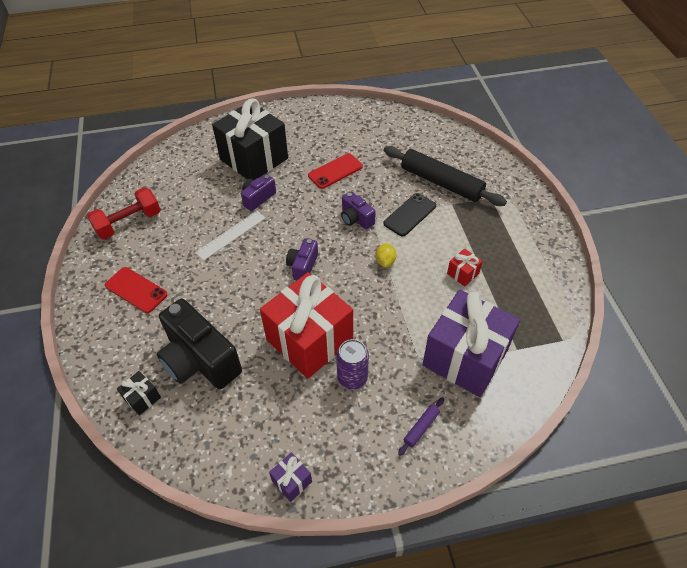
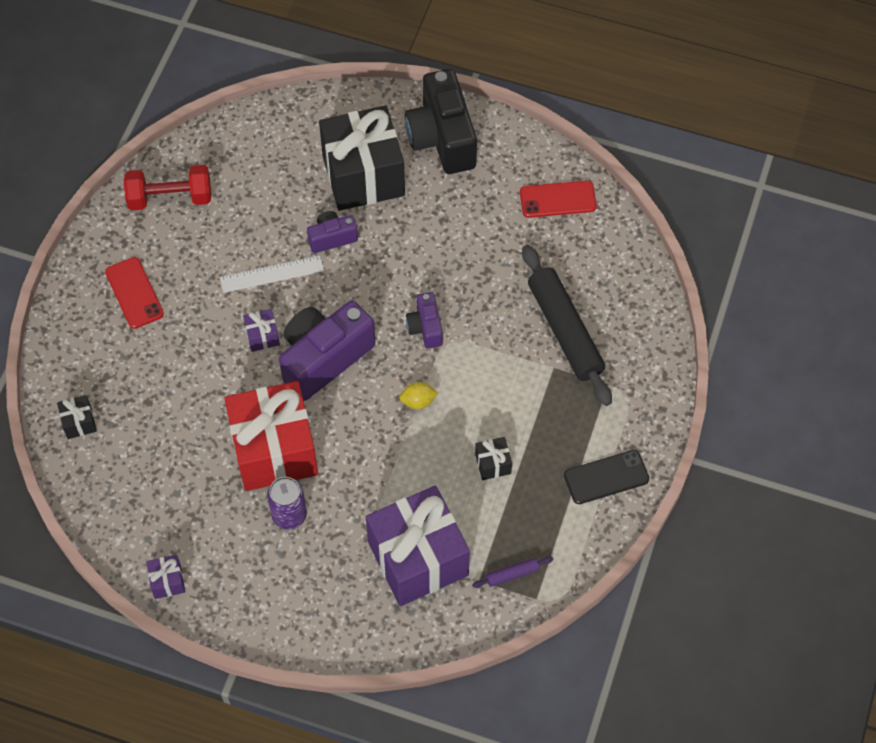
camera: 30 degrees right, 10 degrees up
(200, 360) = (154, 412): black camera -> black camera (442, 138)
(250, 273) = (262, 336): none -> purple gift
(303, 266) = (324, 358): purple camera -> purple camera, size x1.96
(335, 171) = (448, 245): red phone -> red phone (558, 199)
(385, 261) = (418, 401): yellow lemon -> yellow lemon turned 45 degrees clockwise
(410, 214) = (492, 355): black phone -> black phone (606, 477)
(421, 427) = (319, 602): purple rolling pin -> purple rolling pin (512, 574)
(463, 273) = (493, 464): red gift -> black gift

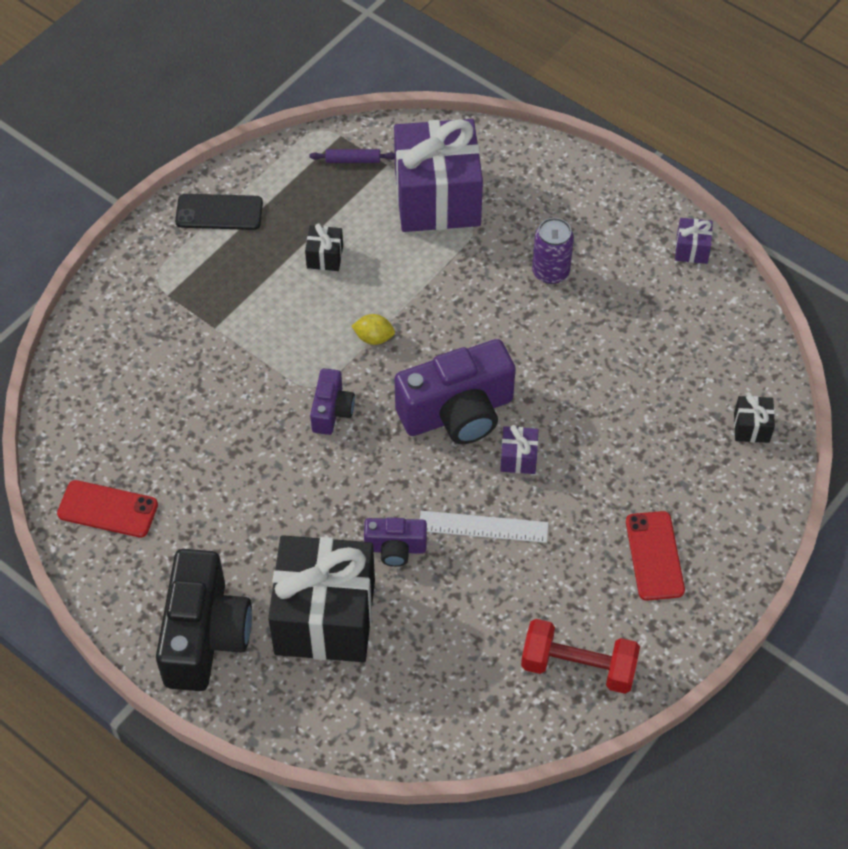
camera: 160 degrees left, 5 degrees down
(274, 450) = (545, 336): red gift -> none
(565, 330) = (182, 361): black rolling pin -> none

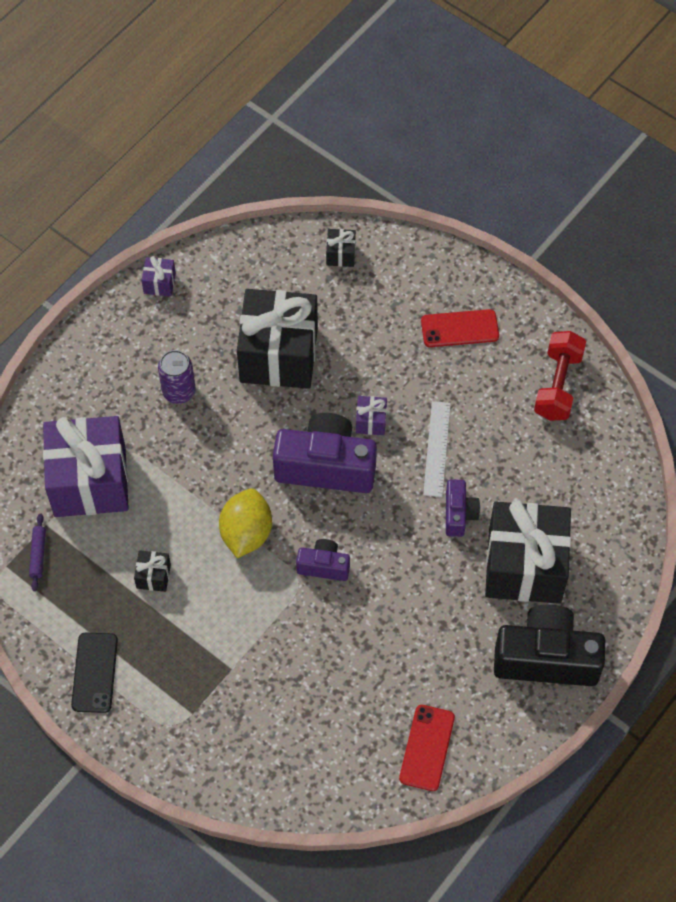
camera: 90 degrees left, 5 degrees up
(374, 338) = (246, 533): yellow lemon -> yellow lemon, size x1.91
(457, 412) = (326, 466): purple camera -> purple camera turned 60 degrees counterclockwise
(604, 365) = (279, 355): none -> black gift

